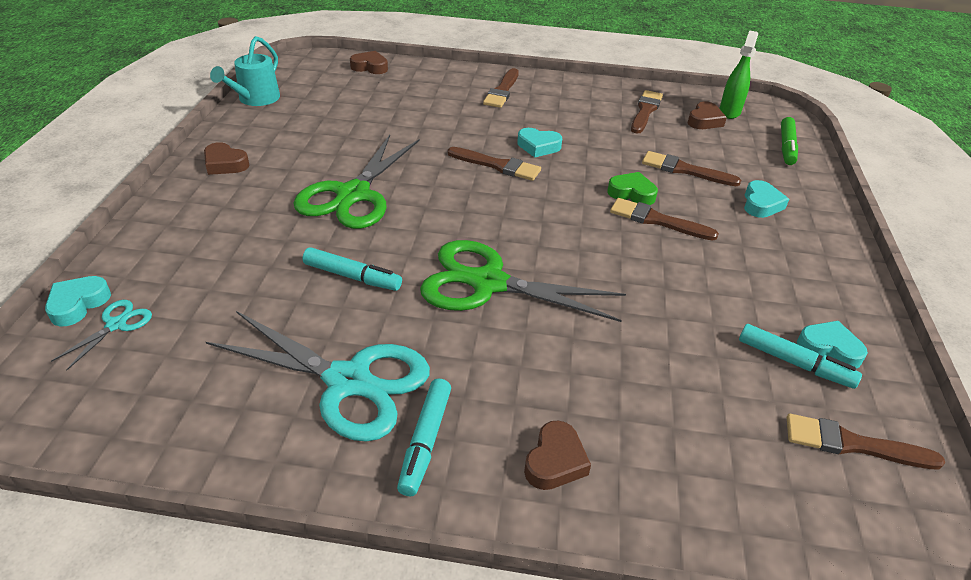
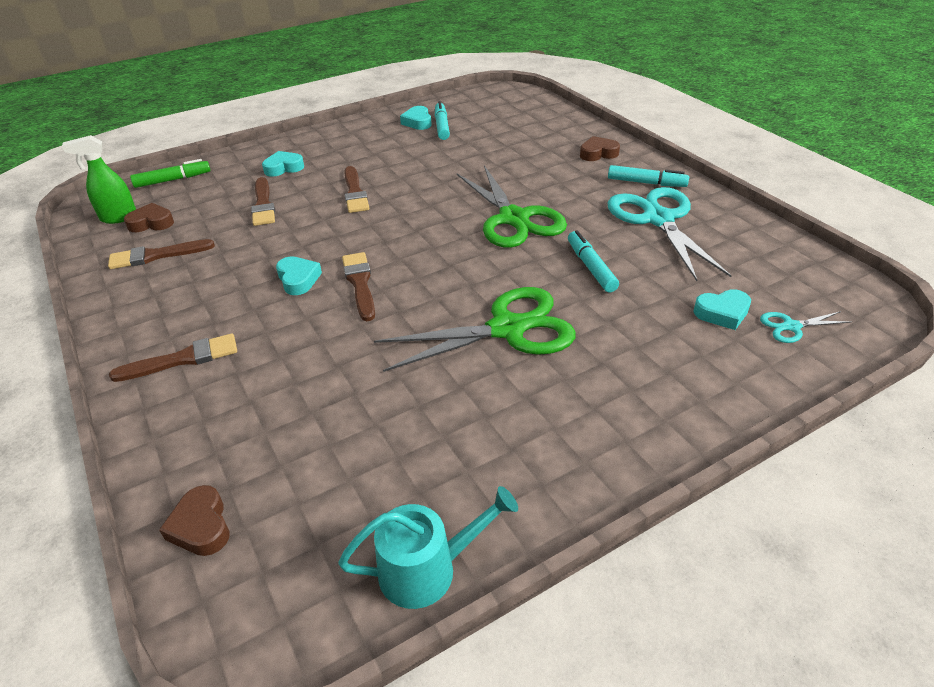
camera: 125 degrees left, 0 degrees up
(78, 304) = (819, 361): turquoise heart -> turquoise heart (722, 313)
(225, 164) = (583, 451): brown heart -> none
(425, 441) = (646, 183): turquoise marker -> turquoise marker turned 45 degrees clockwise
(632, 193) = (328, 212): green heart -> none
(853, 444) = (477, 107): brown brush -> none

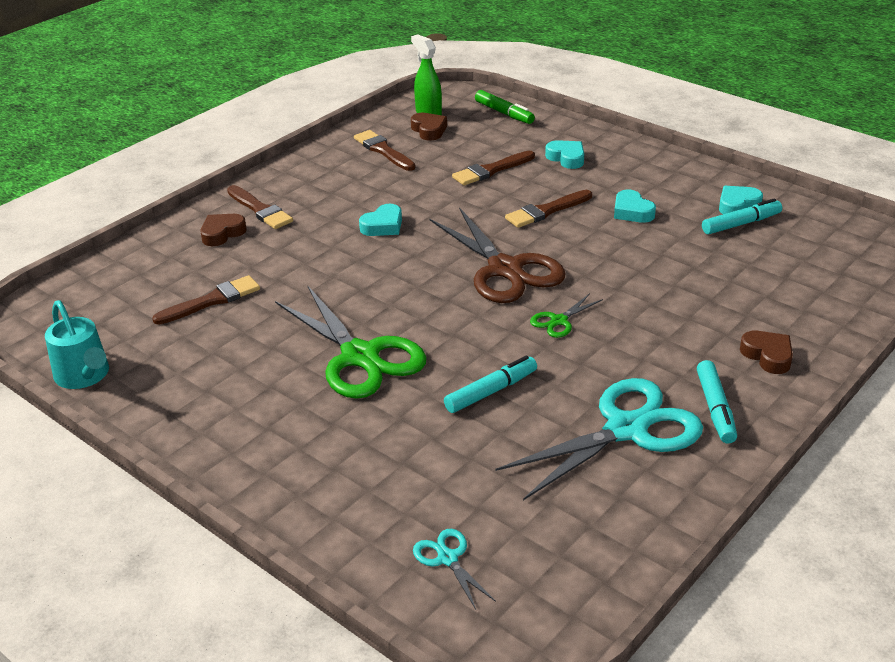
camera: 70 degrees right, 5 degrees down
(201, 526) = (106, 274): brown heart -> brown heart (222, 233)
(360, 283) = (392, 258): brown brush -> brown brush (212, 301)
(425, 228) = (505, 269): none -> brown scissors
(514, 219) = (558, 321): green scissors -> green scissors, size x0.44
(722, 313) = (449, 500): turquoise heart -> turquoise heart (632, 212)

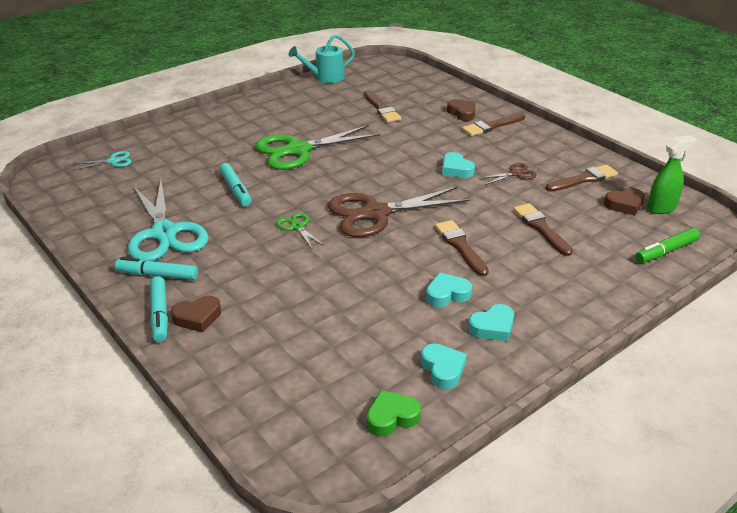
camera: 100 degrees right, 0 degrees up
(382, 188) = (515, 174): none -> brown scissors
(566, 158) = (562, 274): turquoise heart -> turquoise heart (492, 327)
(741, 224) = (404, 361): turquoise marker -> turquoise marker (159, 314)
(812, 222) = (391, 417): none -> green heart

